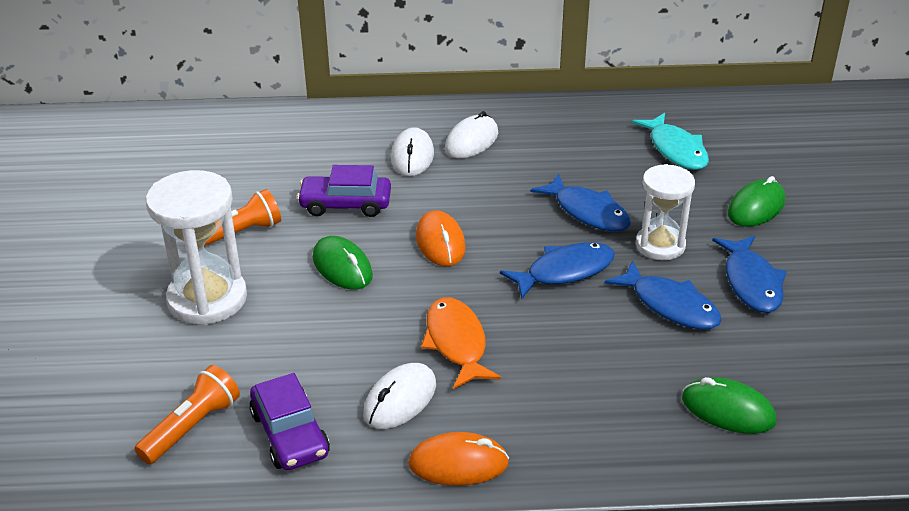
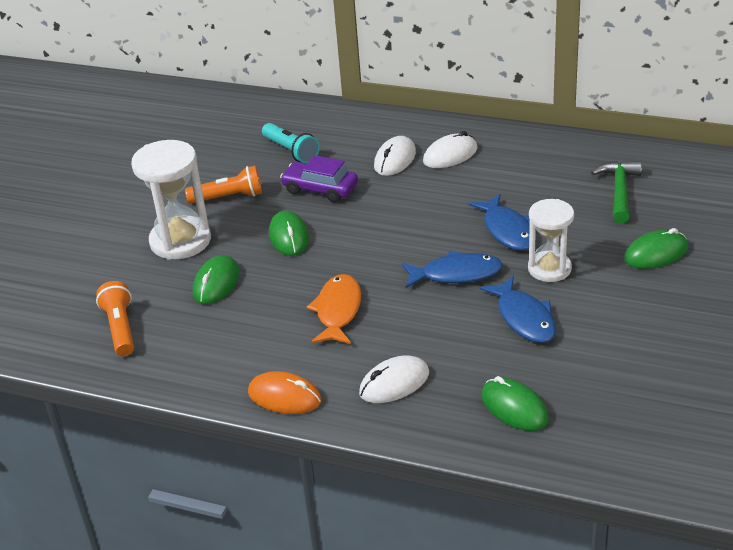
camera: 25 degrees right, 0 degrees up
(192, 427) = (120, 328): orange flashlight -> orange flashlight turned 75 degrees counterclockwise
(283, 167) = (291, 151): none -> turquoise flashlight
(285, 342) = (216, 283): none -> green mouse
(290, 434) = (182, 348): purple car -> none
(400, 400) = (271, 342): white mouse -> white mouse (394, 383)
(440, 242) = (373, 232): orange mouse -> none
(676, 150) = (619, 192): turquoise fish -> green hammer
(751, 282) = (606, 314): blue fish -> none

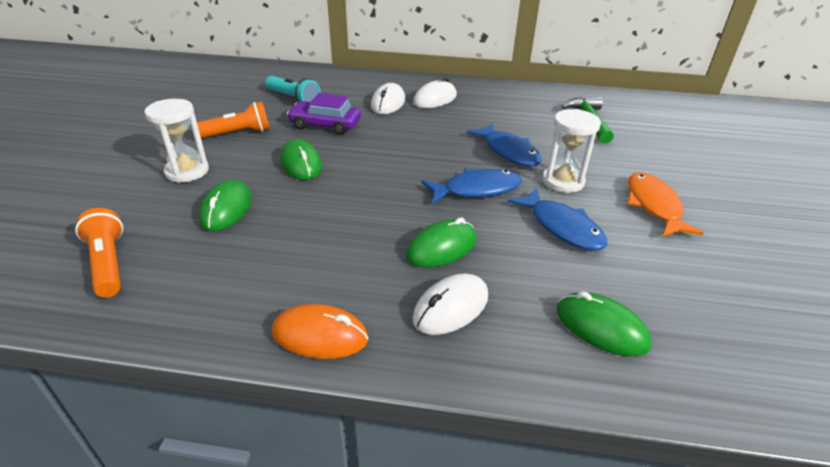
camera: 15 degrees left, 0 degrees up
(180, 241) = (187, 171): white hourglass -> white hourglass, size x0.66
(338, 311) = (365, 230): orange fish -> orange fish (653, 205)
(656, 253) = (650, 165): green mouse -> green mouse (442, 248)

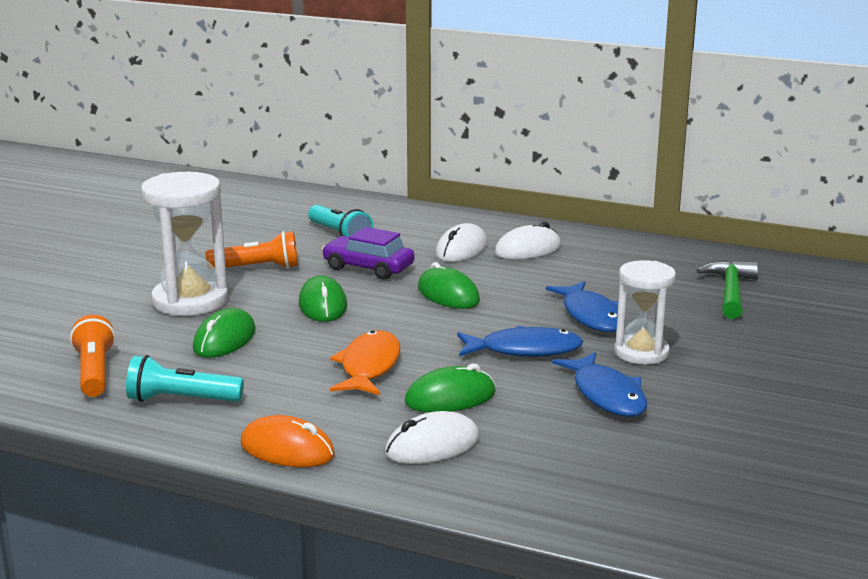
camera: 15 degrees right, 15 degrees down
(187, 171) = (190, 301): white hourglass -> white hourglass, size x1.51
(201, 286) = (181, 400): none -> turquoise flashlight
(601, 327) = (587, 480): green mouse -> green mouse (448, 295)
(653, 205) = (743, 387): orange fish -> orange fish (369, 366)

